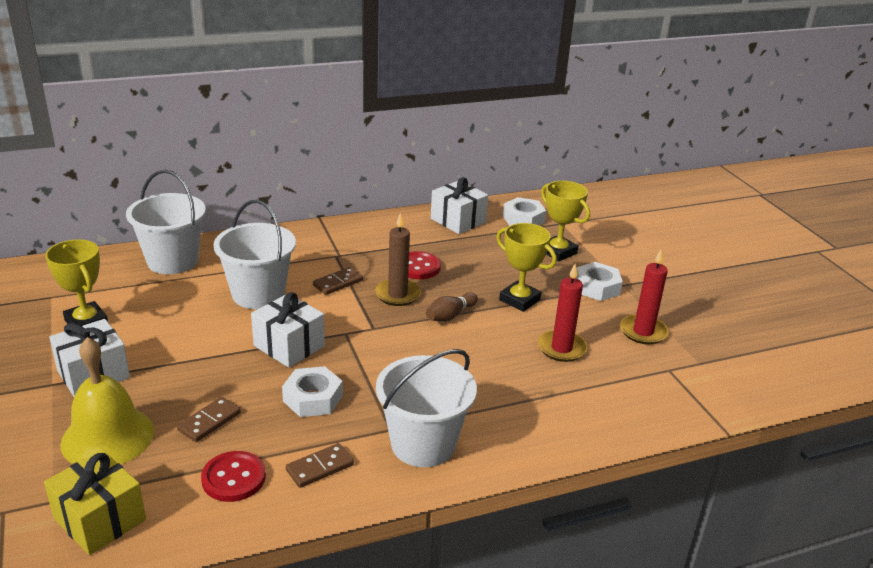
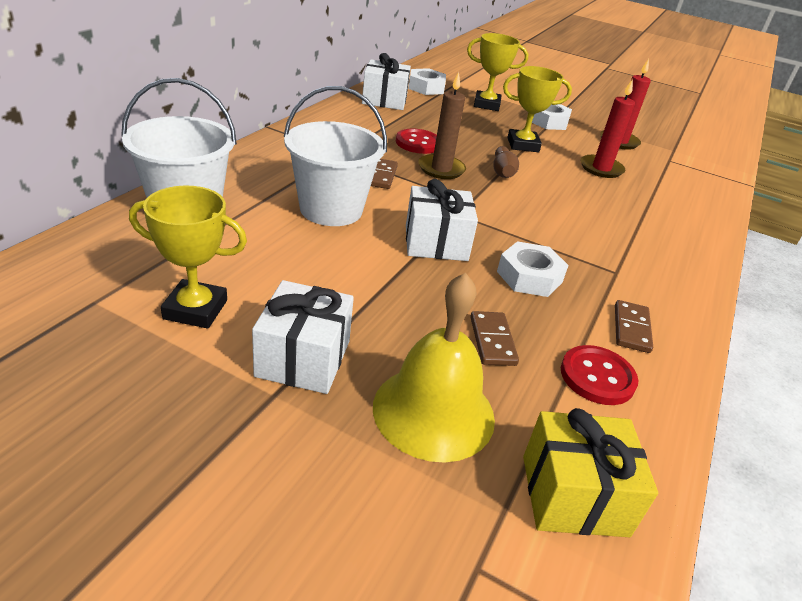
camera: 45 degrees left, 5 degrees up
(423, 444) = (652, 272): white bucket -> none

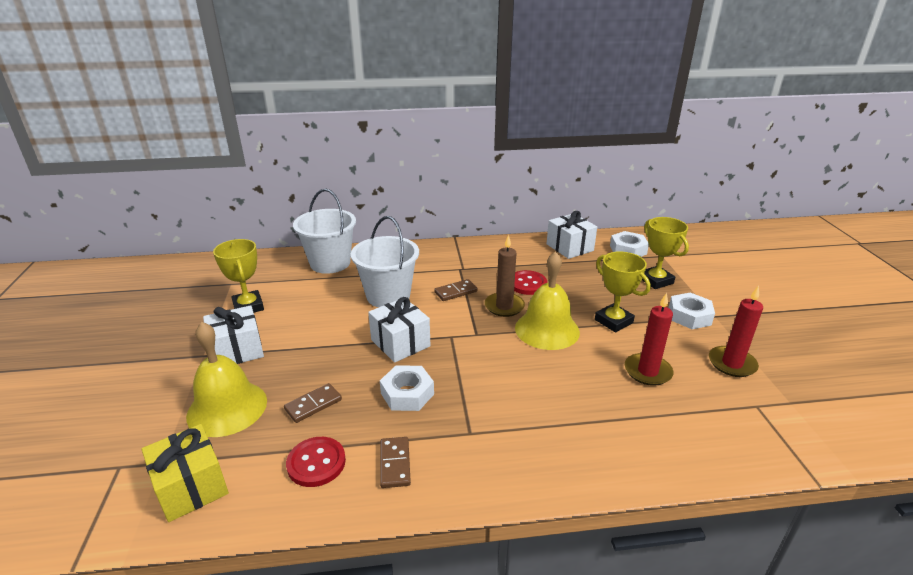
camera: 60 degrees right, 5 degrees down
(502, 172) = (547, 329): brown bowling pin -> yellow bell
(631, 328) = (395, 464): brown domino -> brown domino turned 75 degrees counterclockwise

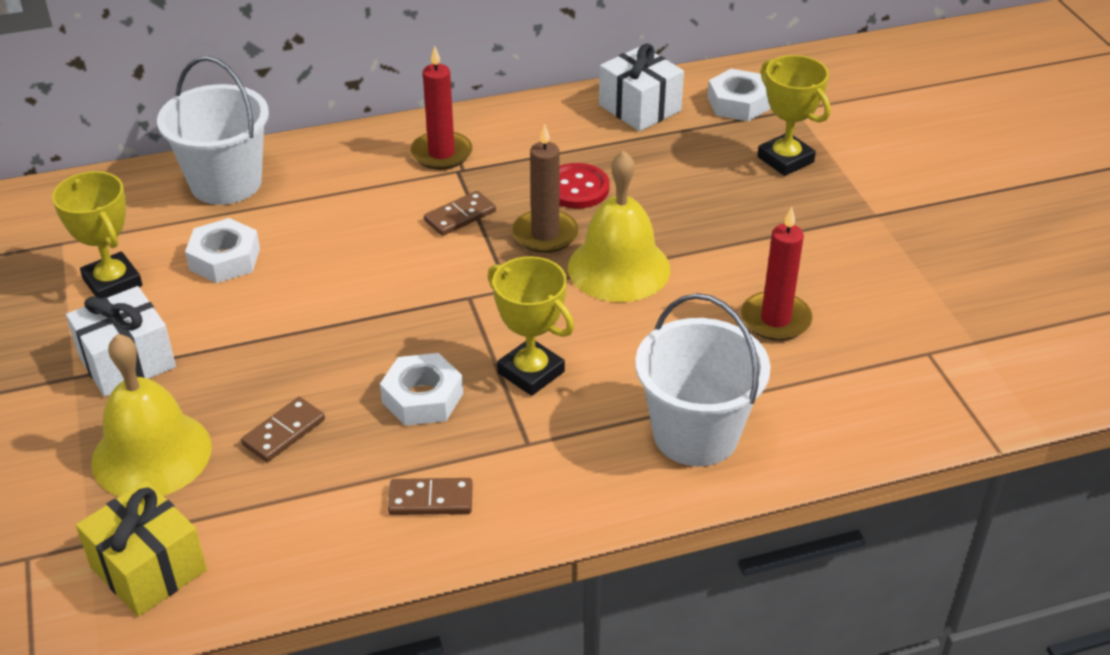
camera: 10 degrees left, 10 degrees up
(316, 463) = (317, 513): red button -> none
(388, 296) = (347, 236): white bucket -> white bucket (695, 434)
(395, 464) = (431, 499): brown domino -> brown domino turned 75 degrees counterclockwise
(400, 343) = (390, 318): white gift -> none
(613, 321) = (721, 241): yellow trophy -> yellow trophy (531, 372)
(689, 316) = (837, 219): white nut -> white nut (225, 259)
(732, 363) = (897, 292): red candle -> red candle (441, 153)

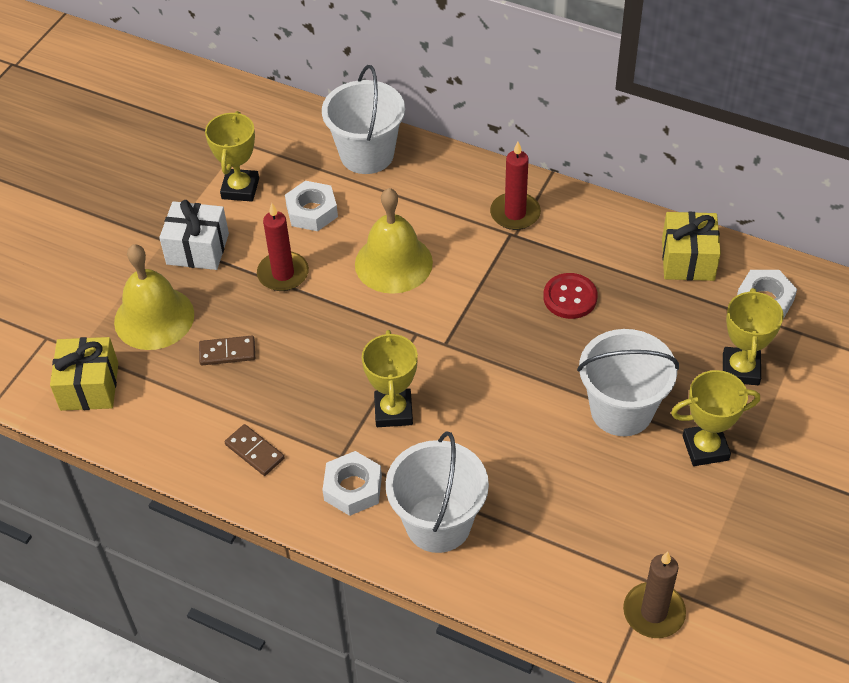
camera: 45 degrees right, 10 degrees up
(422, 398) = (318, 384): white nut -> white nut (353, 488)
(460, 216) = (474, 270): brown domino -> none
(545, 234) = (510, 319): brown candle -> brown candle (653, 612)
(619, 268) = (527, 376): yellow bell -> yellow bell (393, 263)
(639, 108) = (688, 259): white gift -> yellow gift
(733, 244) = (621, 410): none -> white bucket
(775, 319) = (581, 484): red candle -> red candle (283, 274)
(835, 229) = (705, 448): none -> yellow trophy

